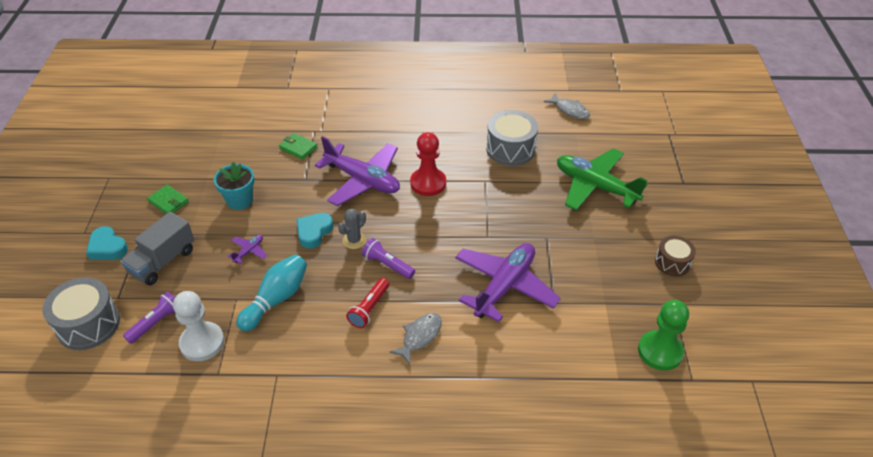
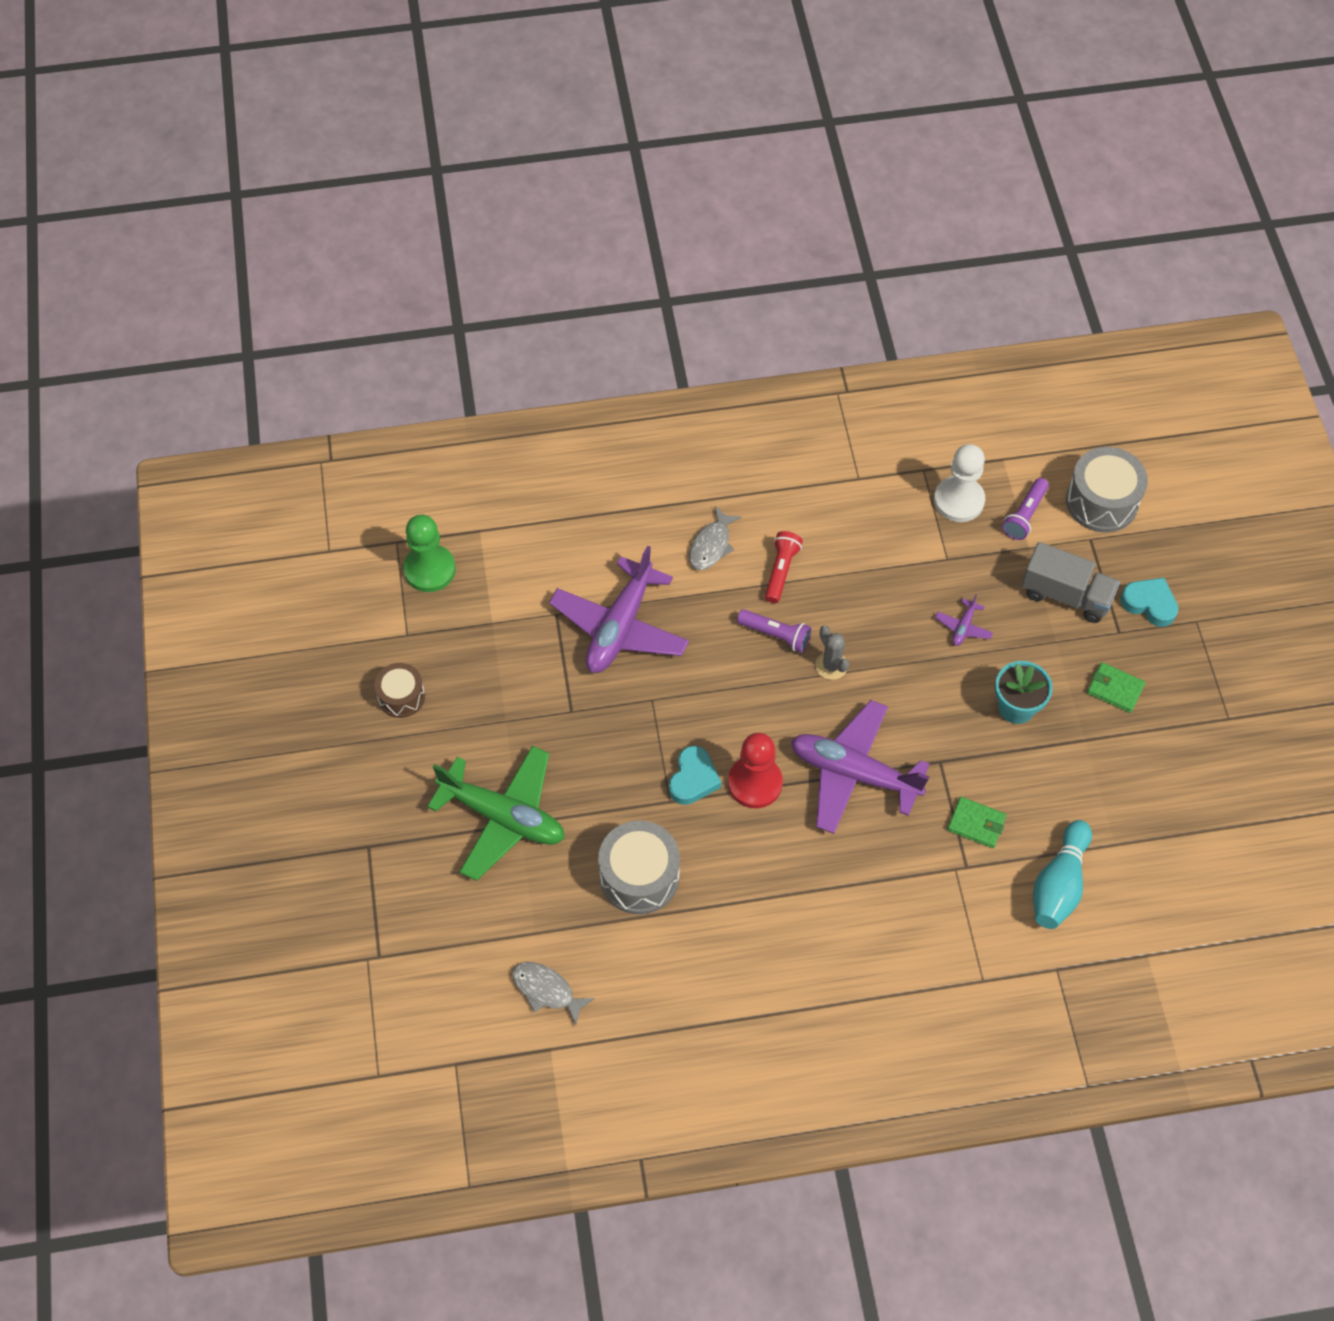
camera: 170 degrees right, 15 degrees up
(163, 261) = (1066, 595): grey truck -> grey truck turned 90 degrees clockwise
(276, 299) = (898, 566): turquoise bowling pin -> turquoise bowling pin (1059, 884)
(314, 232) = (890, 670): turquoise heart -> turquoise heart (693, 779)
(354, 240) = (831, 665): grey cactus -> grey cactus turned 60 degrees counterclockwise

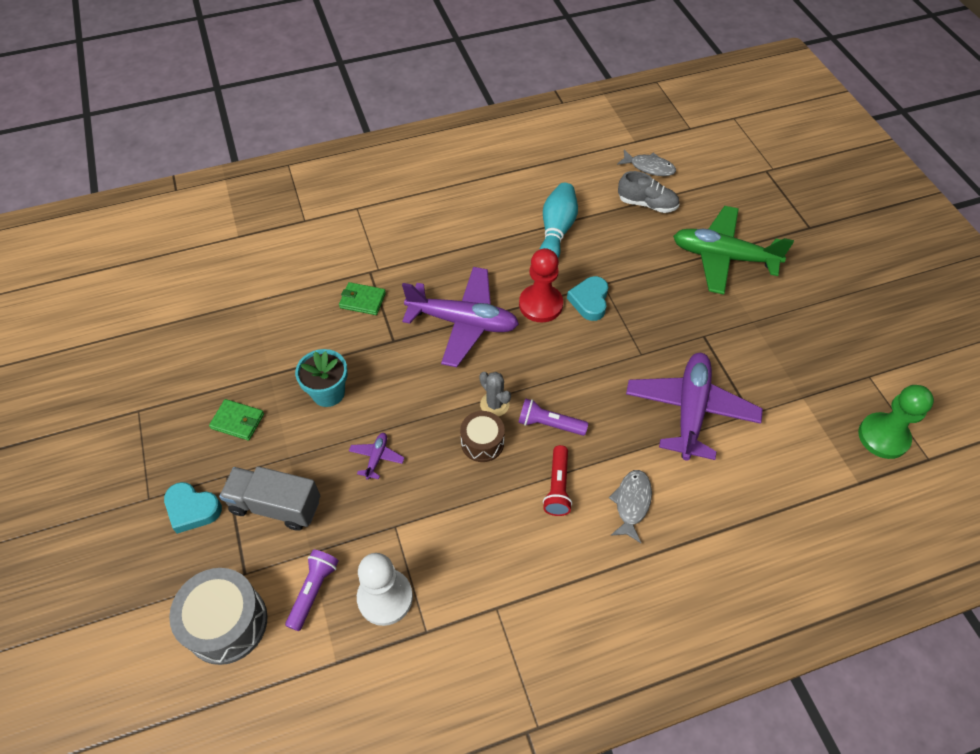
camera: 170 degrees right, 5 degrees down
(401, 696) = (845, 327): brown drum -> brown drum (482, 442)
(572, 921) = (647, 204): none -> grey shoe
(639, 876) = (610, 235): grey drum -> none
(1059, 884) = (299, 269): turquoise bowling pin -> turquoise bowling pin (556, 231)

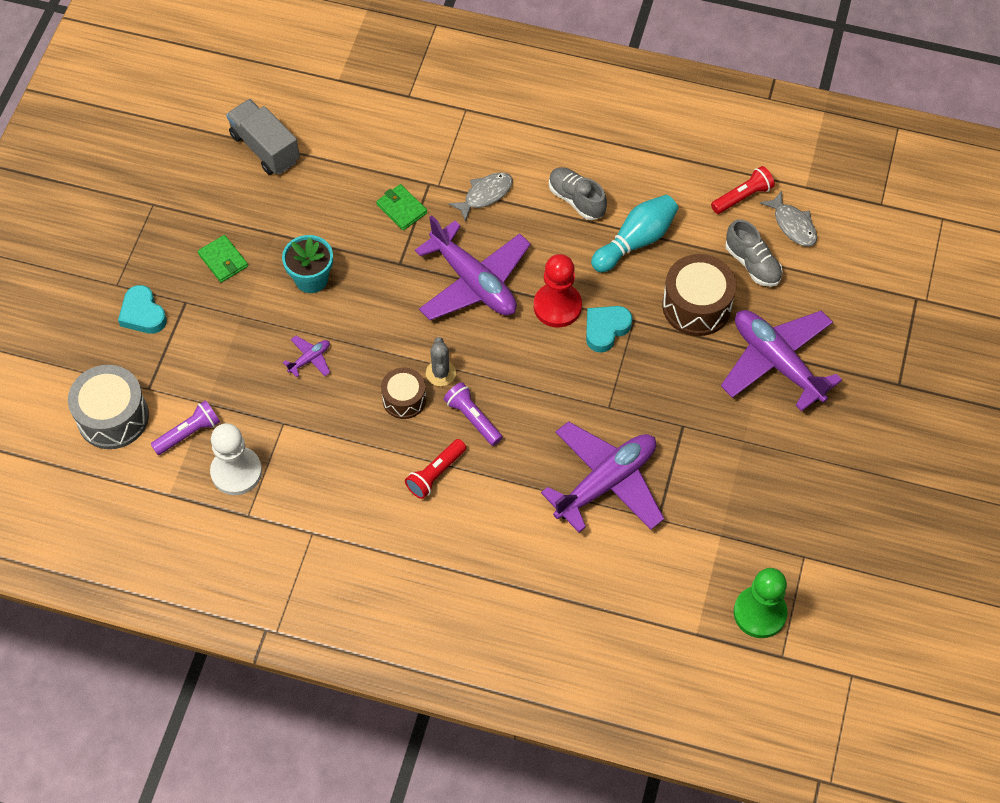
camera: 35 degrees right, 5 degrees up
(275, 505) = (205, 350): grey truck -> grey truck (265, 148)
(490, 226) = (576, 200): none -> grey shoe
(601, 167) = (742, 197): none -> red flashlight
(631, 503) = (485, 525): grey fish -> grey fish (485, 195)
(636, 250) = (696, 306): none -> brown drum
(723, 257) = (777, 362): green plane -> purple plane

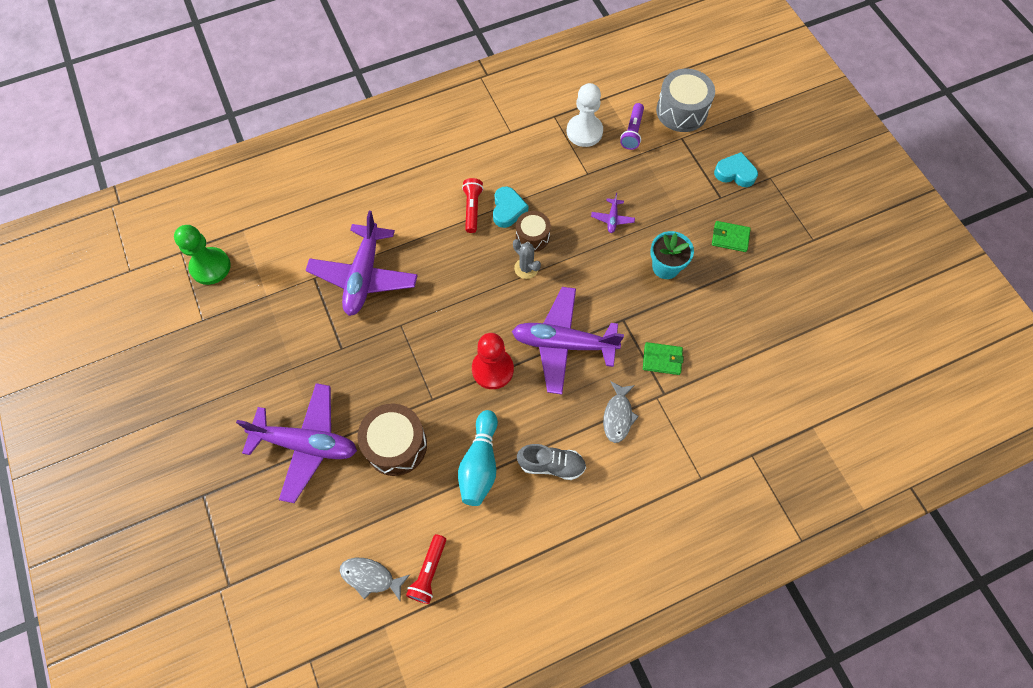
camera: 140 degrees right, 5 degrees up
(265, 148) = (796, 332): grey truck -> none
(473, 418) = (480, 255): purple flashlight -> none
(606, 329) = (446, 377): turquoise heart -> turquoise heart (508, 209)
(752, 264) = (379, 514): grey shoe -> none

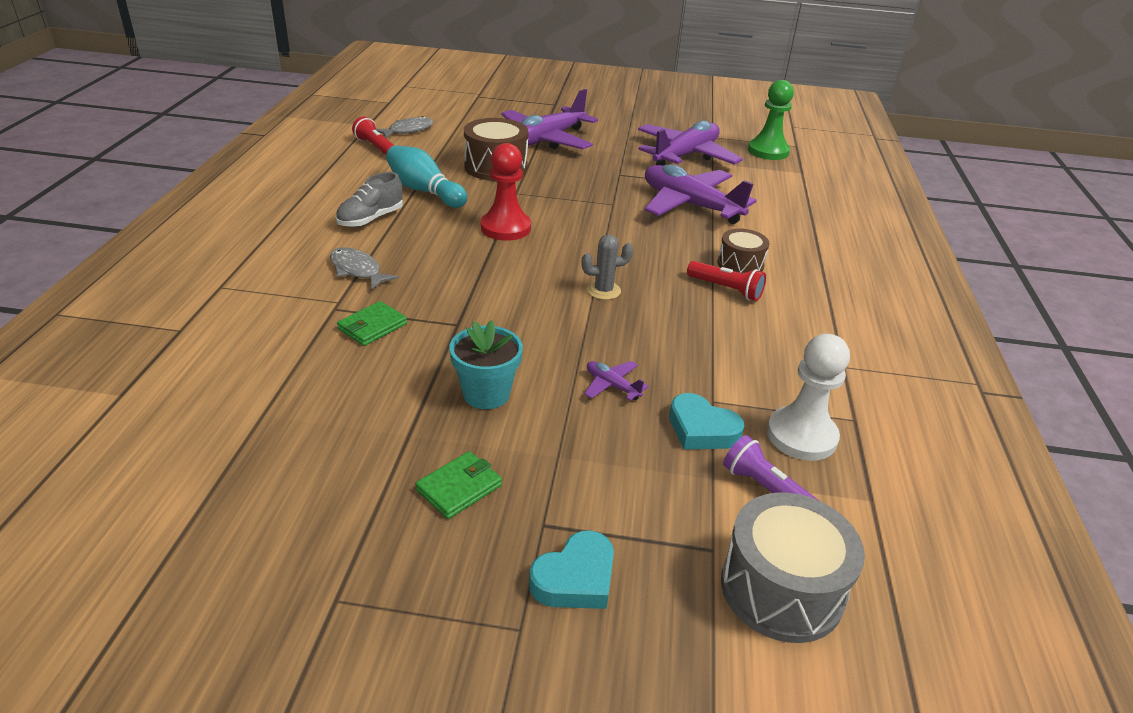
camera: 120 degrees right, 30 degrees down
(508, 209) = (703, 312): turquoise heart -> turquoise heart (701, 429)
(532, 236) = (645, 312): brown drum -> brown drum (740, 264)
(563, 344) = (480, 274): purple plane -> purple plane (685, 156)

